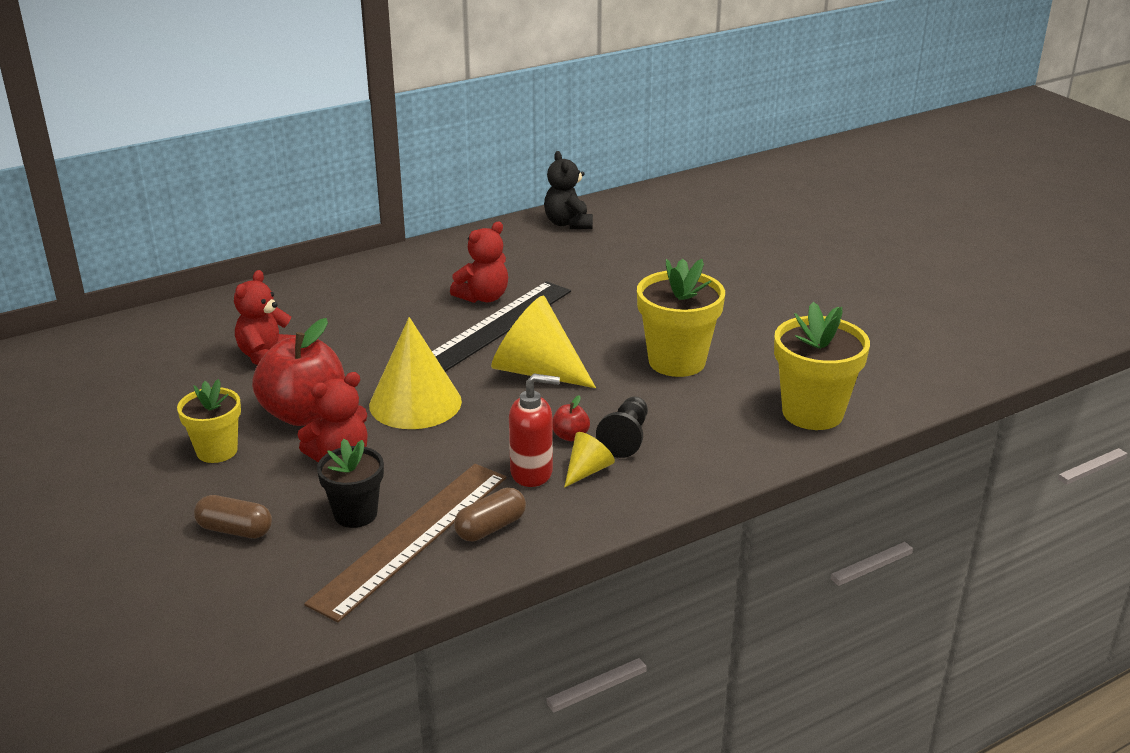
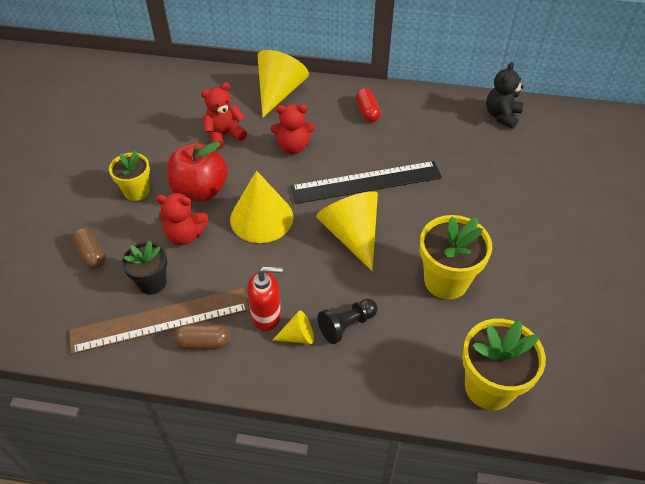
camera: 40 degrees right, 20 degrees up
(287, 296) = (279, 92): none -> yellow cone
(420, 273) = (367, 112): none -> red capsule
(483, 297) = (383, 153): red teddy bear -> red teddy bear (293, 146)
(532, 473) = (266, 316): red soap dispenser -> red soap dispenser turned 45 degrees counterclockwise
(570, 436) = (317, 301): red apple -> none

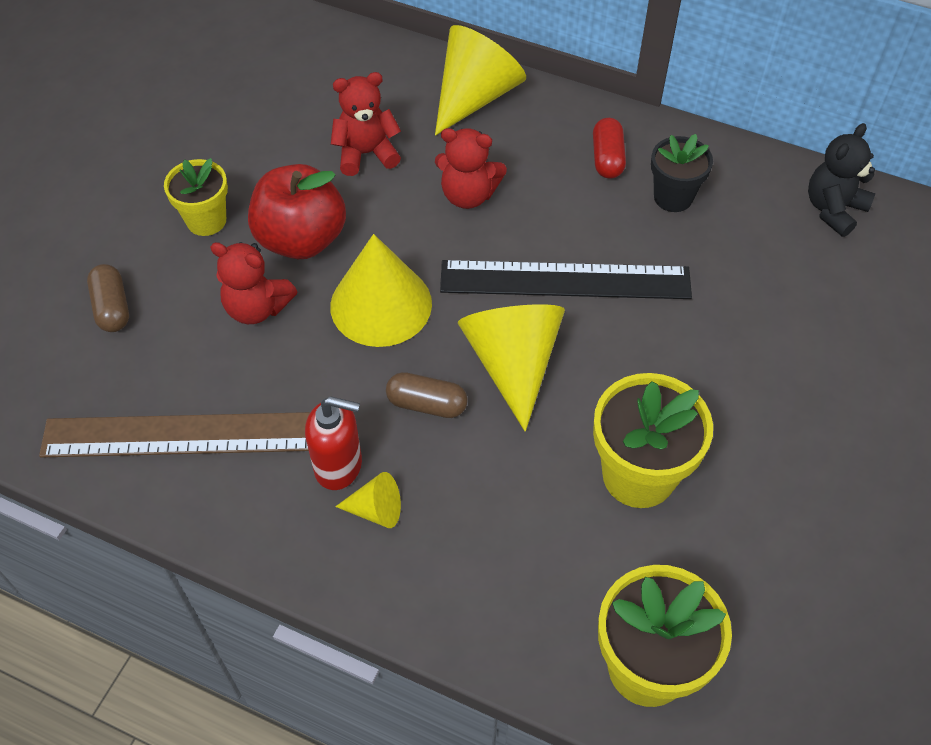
camera: 15 degrees right, 5 degrees up
(152, 282) = (186, 373): black flower pot -> black flower pot (673, 197)
(204, 342) = (233, 485): brown capsule -> brown capsule (427, 404)
(346, 325) = (456, 511): black pawn -> none

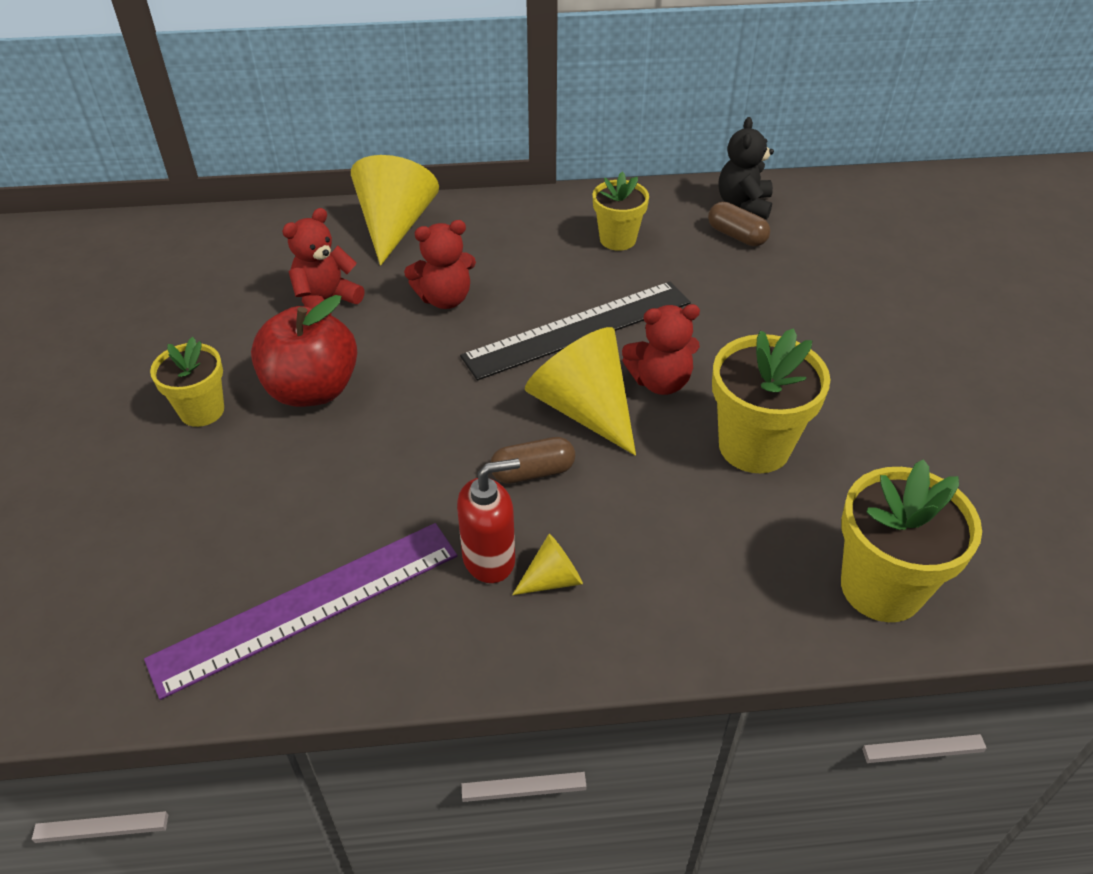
camera: 30 degrees left, 10 degrees down
(112, 307) = (150, 525): brown capsule -> brown capsule (736, 236)
(180, 435) = (307, 606): brown ruler -> purple ruler
(257, 308) = (309, 462): red teddy bear -> red teddy bear (660, 382)
(381, 304) = (429, 411): yellow cone -> none
(607, 158) = (543, 231): red capsule -> none
(673, 197) = (618, 239): black flower pot -> yellow flower pot

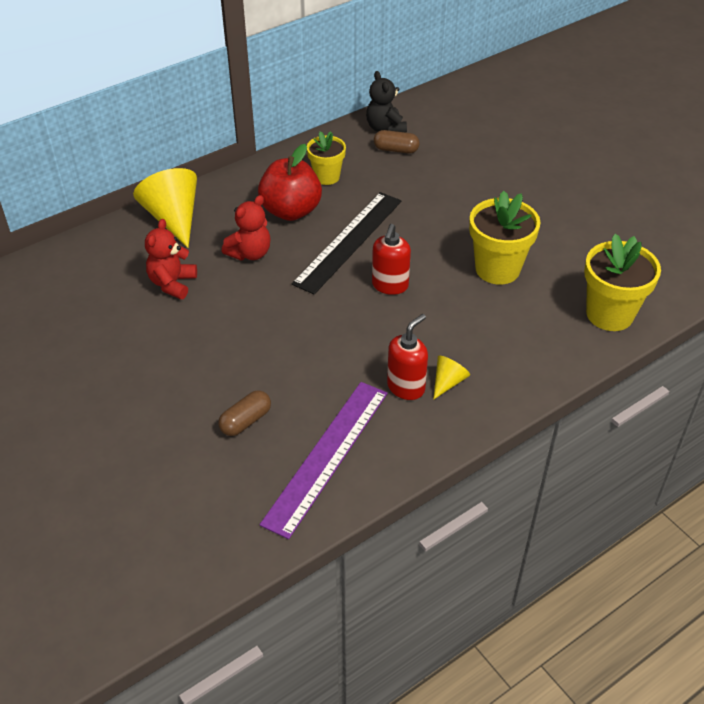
camera: 30 degrees left, 0 degrees up
(202, 411) = (155, 382): yellow flower pot -> none
(312, 389) = (216, 340): red apple -> red apple (291, 211)
(533, 472) = (390, 332): brown capsule -> brown capsule (245, 421)
(584, 408) = (390, 285): yellow cone -> red soap dispenser
(660, 382) = (420, 253): red teddy bear -> none

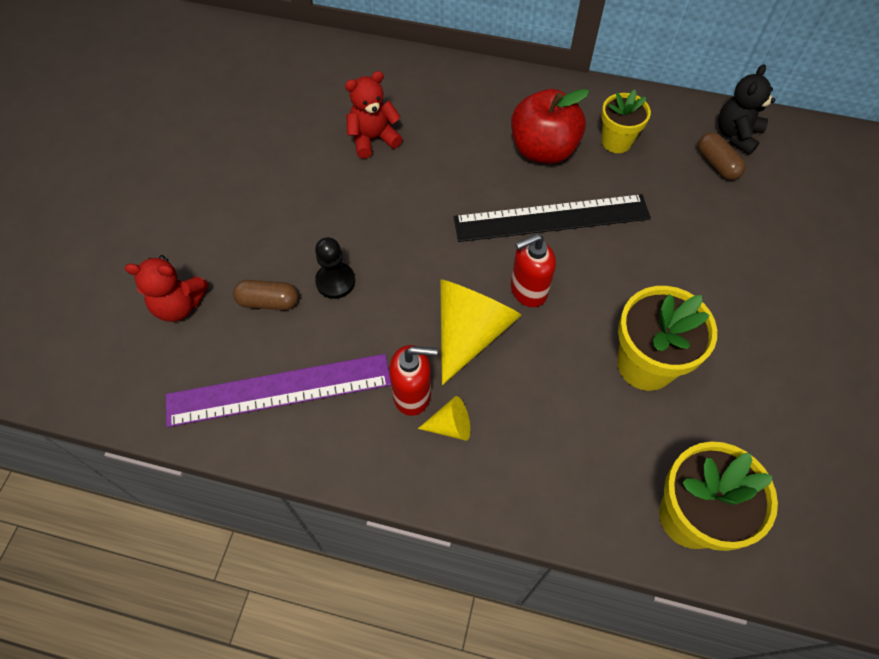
camera: 50 degrees right, 15 degrees up
(173, 218) = (447, 82): yellow cone -> yellow cone (470, 332)
(250, 253) = (460, 161): red teddy bear -> red teddy bear (179, 305)
(272, 375) = (335, 281): none -> black pawn

